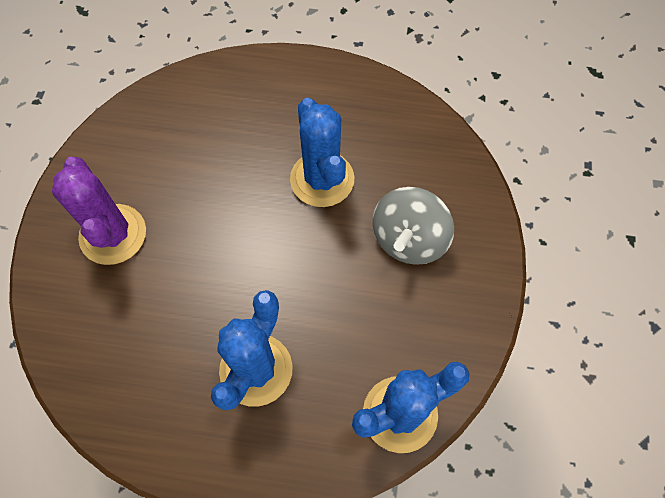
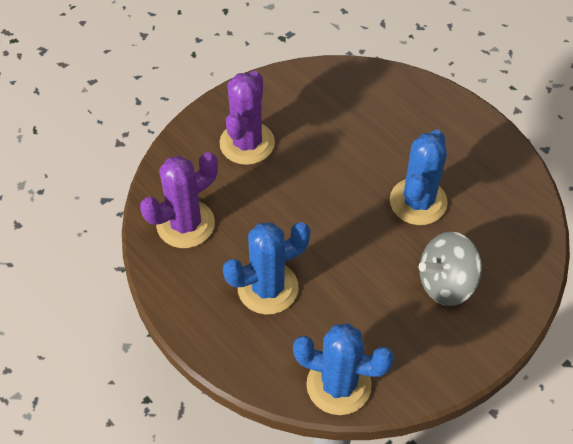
camera: 40 degrees right, 10 degrees down
(118, 366) = (185, 224): none -> purple cactus

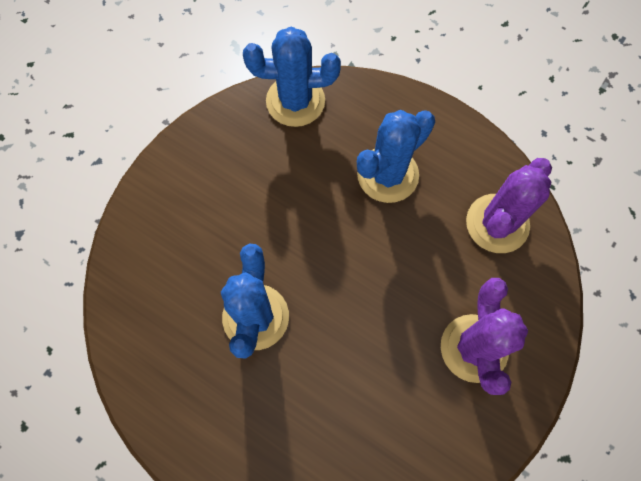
camera: 165 degrees right, 15 degrees up
(446, 283) = (211, 224): grey spinning top -> none

